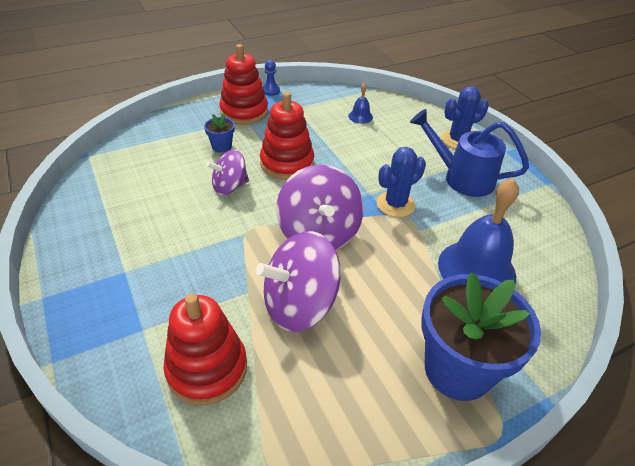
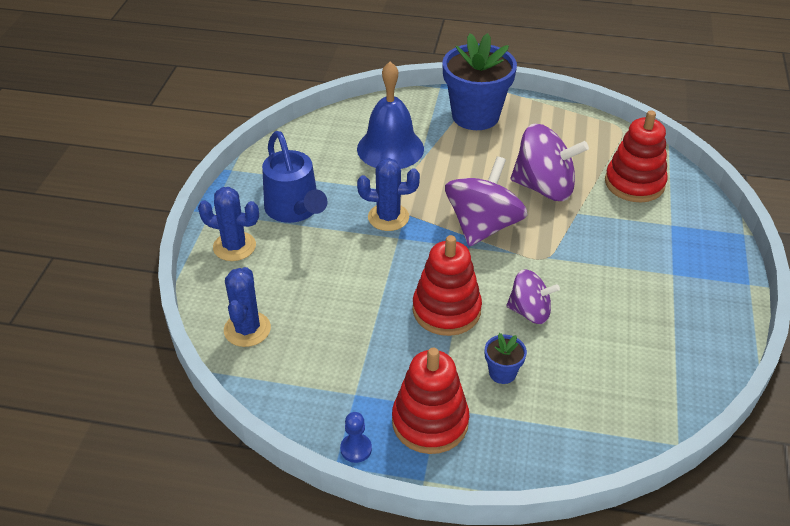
camera: 140 degrees left, 0 degrees up
(360, 116) = (292, 333): blue bell -> none
(385, 108) = (247, 329): none -> blue cactus

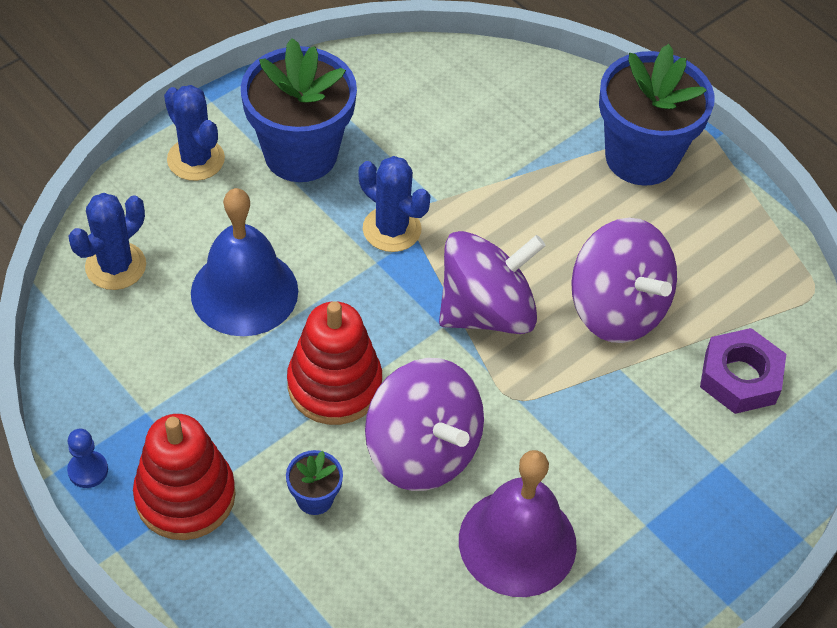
camera: 35 degrees right, 10 degrees up
(294, 210) = (300, 154): blue watering can -> blue flower pot
(390, 148) = (488, 140): blue bell -> blue bell (244, 292)
(530, 312) = (422, 451): purple spinning top -> purple spinning top, size x1.66
(626, 322) = (517, 542): none -> purple bell
(634, 183) = (740, 377): red stacking toy -> purple nut

